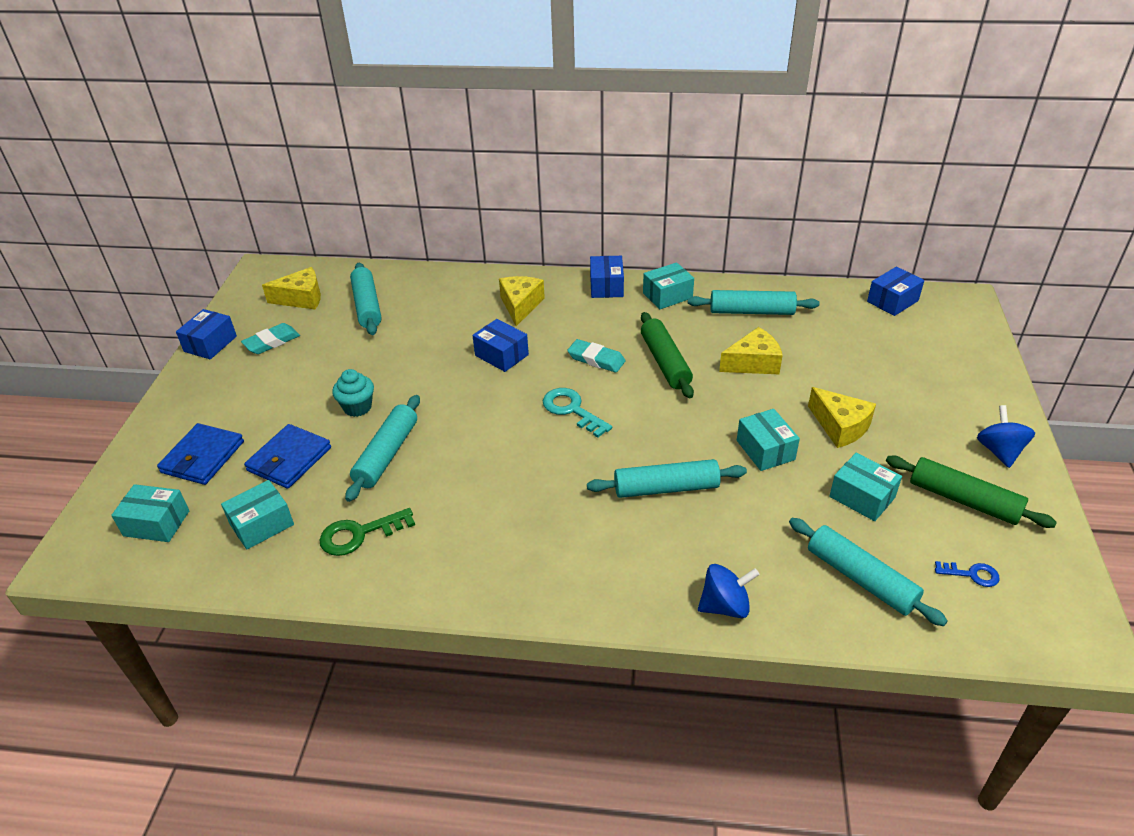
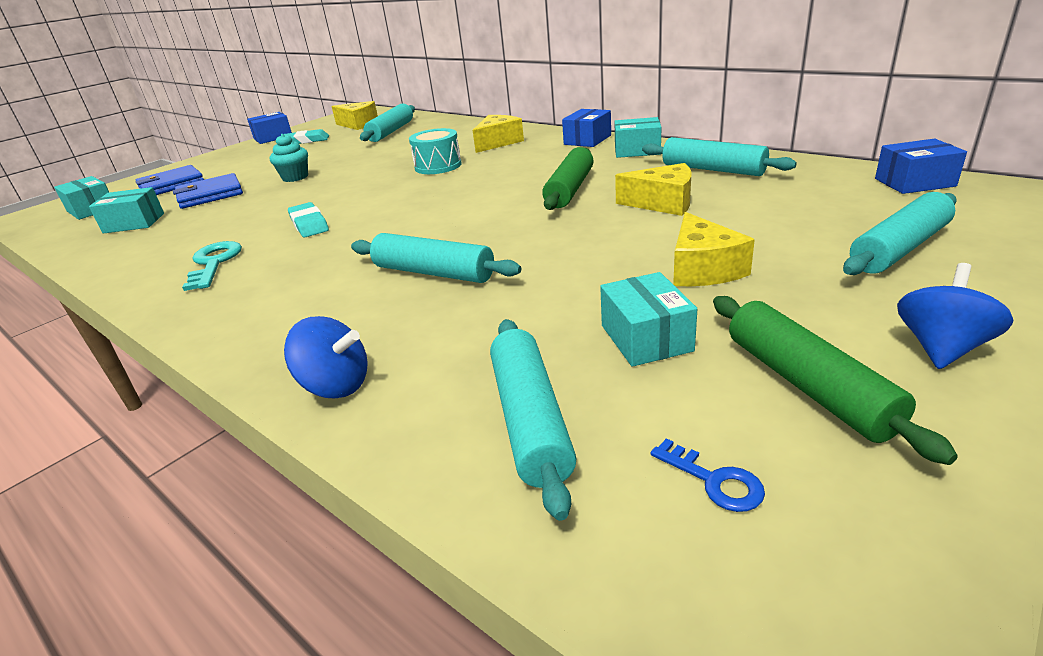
camera: 35 degrees right, 10 degrees down
(359, 534) = (171, 242): green key -> none
(387, 454) = (267, 204): turquoise rolling pin -> turquoise rolling pin (899, 248)
(501, 355) = (438, 166): blue box -> turquoise drum
(572, 410) = (438, 205): turquoise key -> turquoise key (214, 263)
(596, 359) = (509, 179): turquoise eraser -> turquoise eraser (309, 224)
(765, 450) = (580, 268): turquoise box -> none

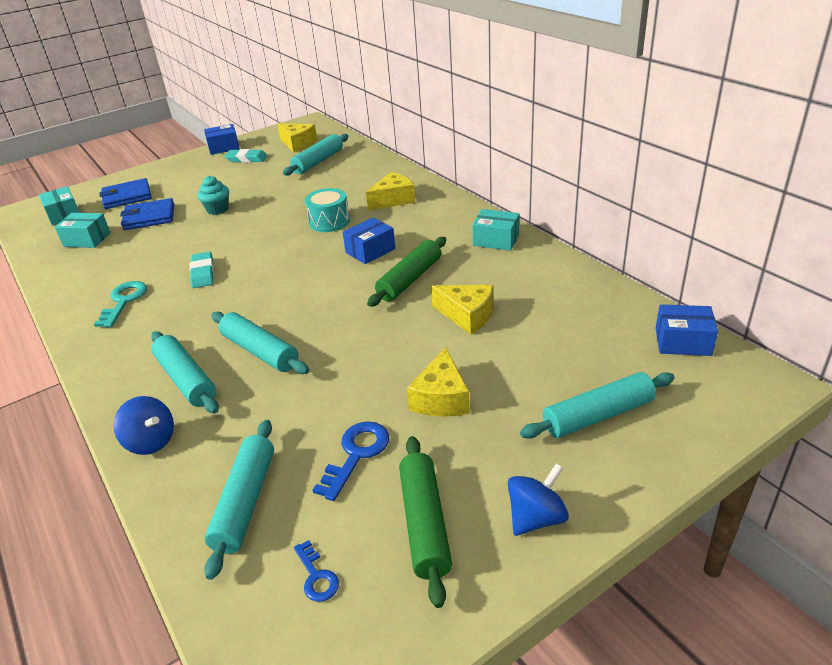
camera: 15 degrees right, 5 degrees up
(587, 140) = (466, 214): blue box -> blue box (370, 251)
(646, 338) = (356, 454): turquoise box -> blue key
(713, 169) = (537, 282): turquoise rolling pin -> turquoise rolling pin (186, 380)

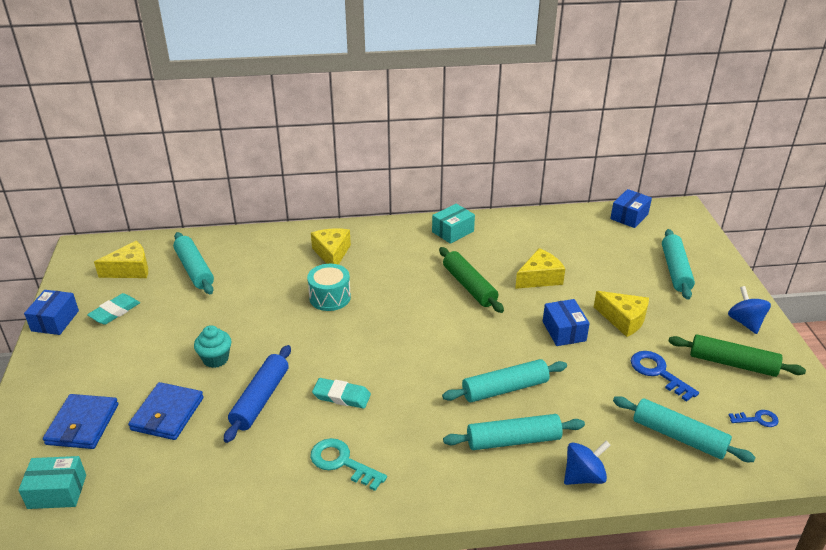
camera: 65 degrees left, 0 degrees up
(87, 239) = (161, 476): turquoise box -> none
(181, 242) = (260, 399): none -> blue rolling pin
(370, 251) = (406, 291): blue box -> blue box (564, 331)

